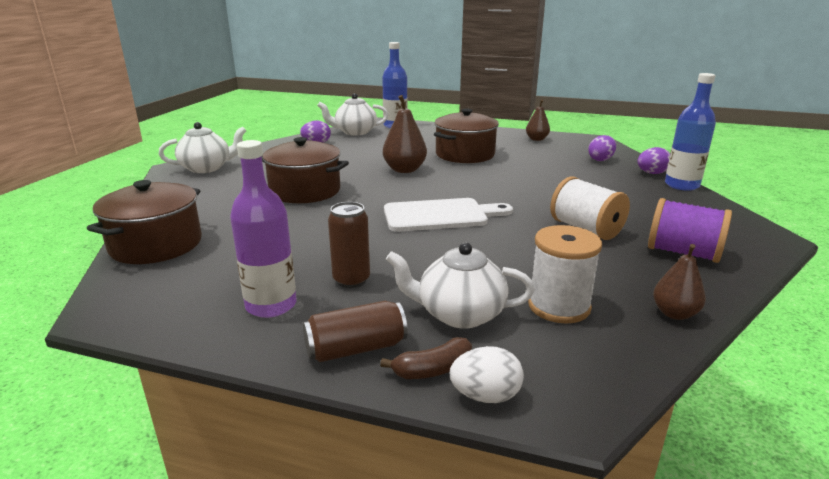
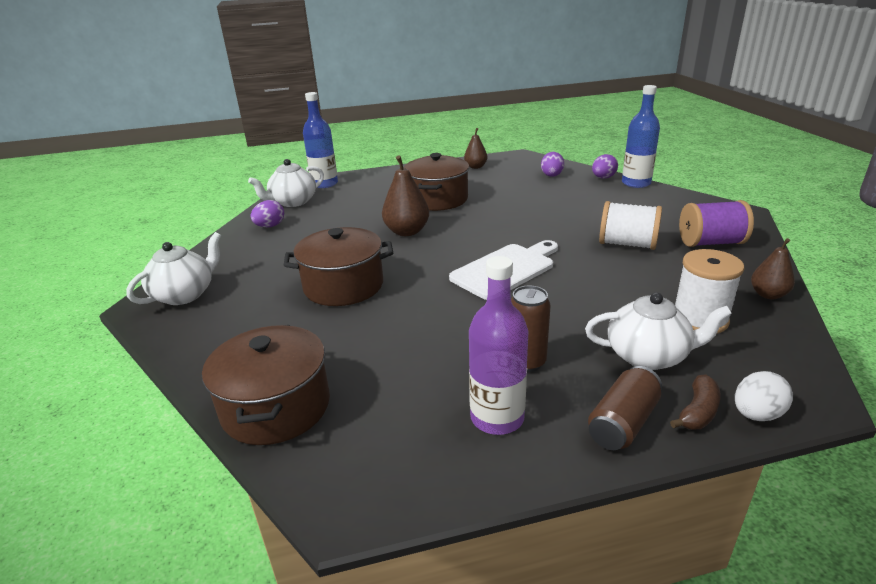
camera: 30 degrees left, 5 degrees up
(459, 314) = (648, 356): white teapot -> white teapot turned 150 degrees counterclockwise

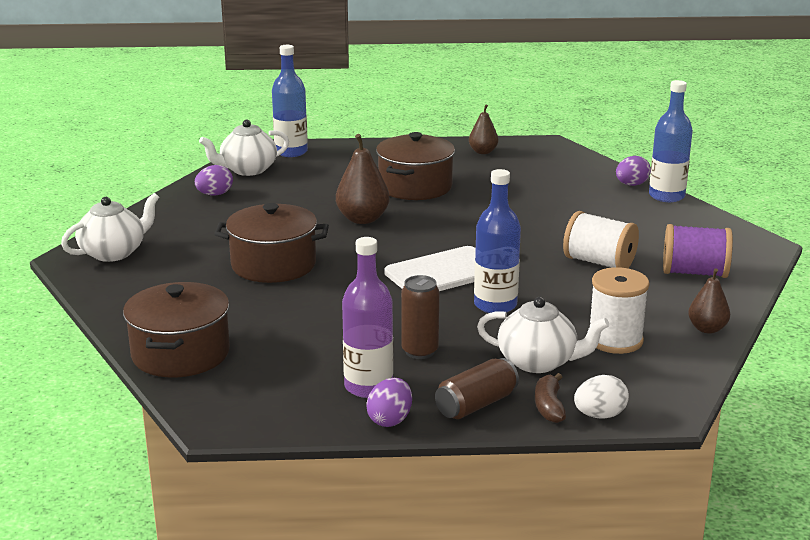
camera: 10 degrees right, 5 degrees down
(551, 175) = (570, 173): purple egg -> purple egg (390, 420)
(567, 298) = (495, 305): none -> blue bottle
(698, 412) = (549, 407): brown banana -> brown banana turned 135 degrees clockwise

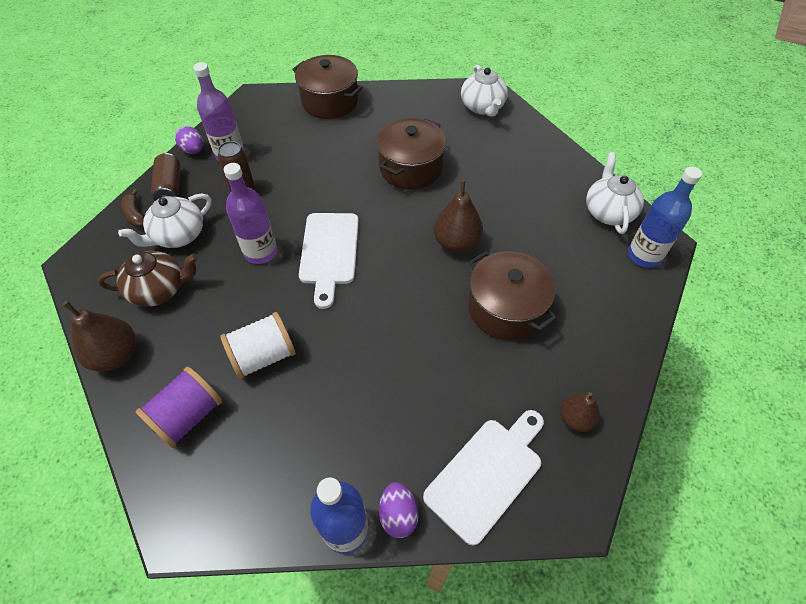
camera: 120 degrees right, 30 degrees up
(214, 194) = (560, 177): purple egg -> none
(495, 305) = (260, 252): blue bottle -> purple bottle
(549, 407) = (136, 215): brown banana -> brown banana turned 150 degrees counterclockwise
(563, 167) = (487, 474): none -> white cutting board
(599, 415) = (105, 232): white egg -> none
(615, 340) = (159, 289): white spool -> brown teapot
(707, 329) = (116, 355): brown pear -> brown pear, size x1.59

